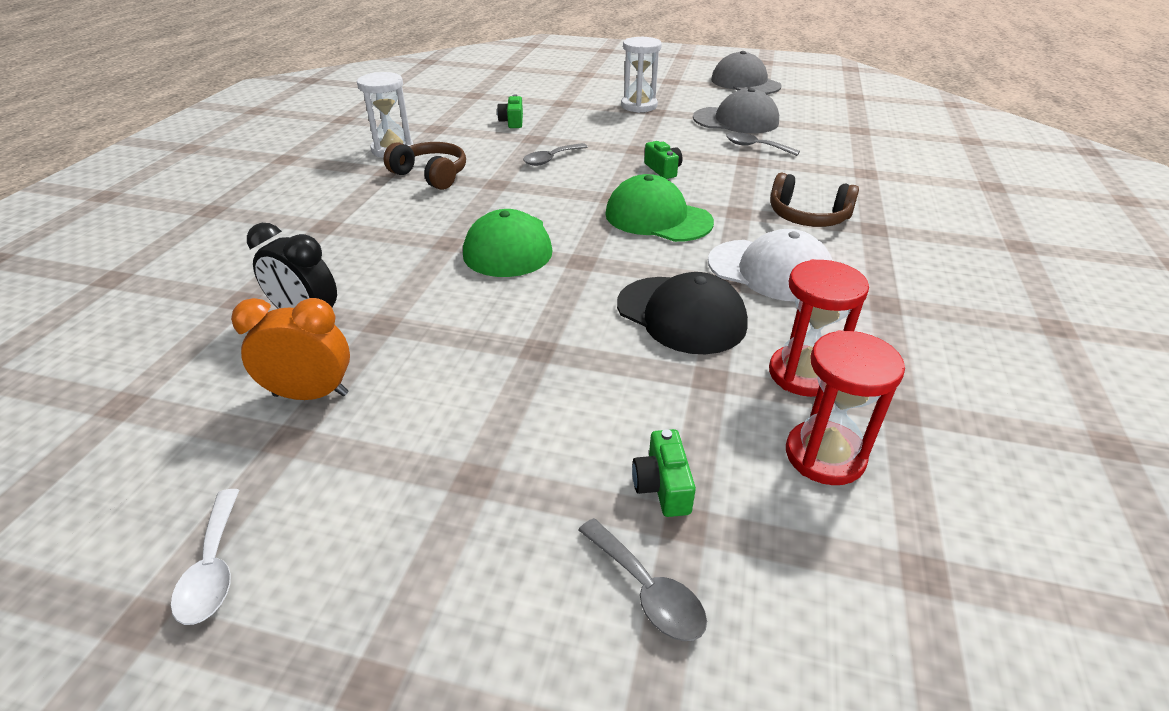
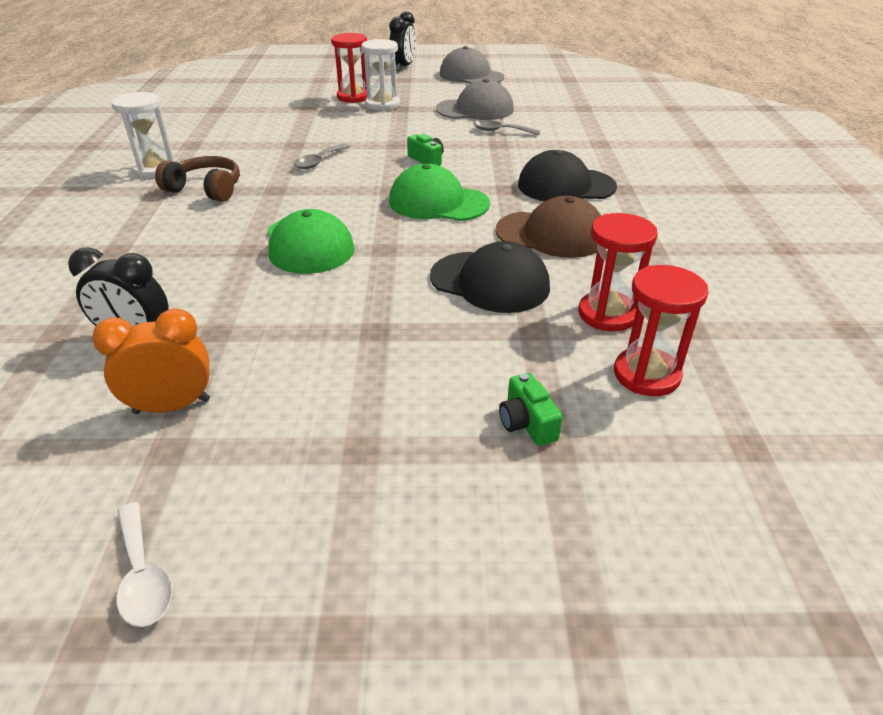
camera: 15 degrees left, 0 degrees up
(512, 122) = (267, 131): green camera -> none
(612, 95) = (353, 97): none -> red hourglass
(647, 590) = (545, 506): grey spoon -> none
(676, 68) = (403, 67): none -> black clock
(770, 270) = (551, 234): white cap -> brown cap
(807, 217) = (566, 186): brown headphones -> black cap

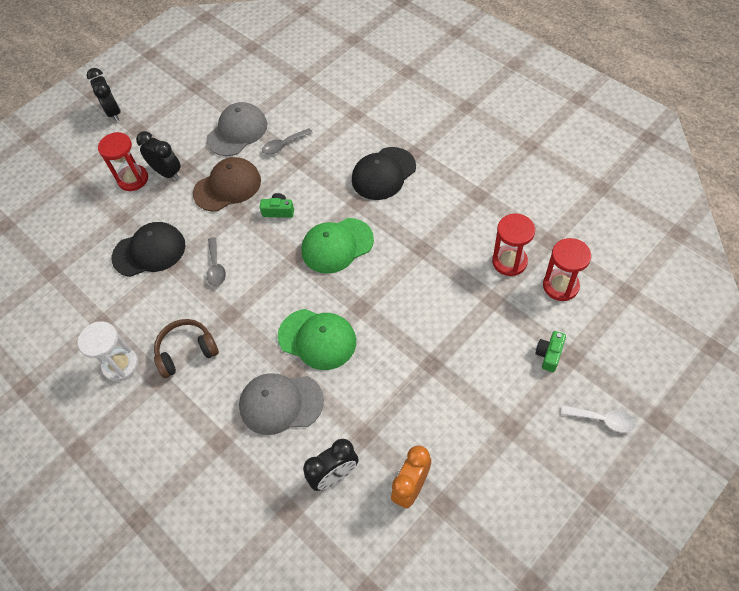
camera: 40 degrees left, 20 degrees up
(143, 575) = (515, 551): white spoon -> white spoon (603, 420)
(382, 105) = (167, 173): white hourglass -> black clock
(471, 75) = (180, 89): grey cap -> grey cap (281, 403)
(490, 282) = (438, 285): black cap -> black cap (149, 251)
(527, 423) = (549, 354): green camera -> green camera turned 90 degrees clockwise
(551, 234) = (423, 224): brown cap -> brown cap (227, 186)

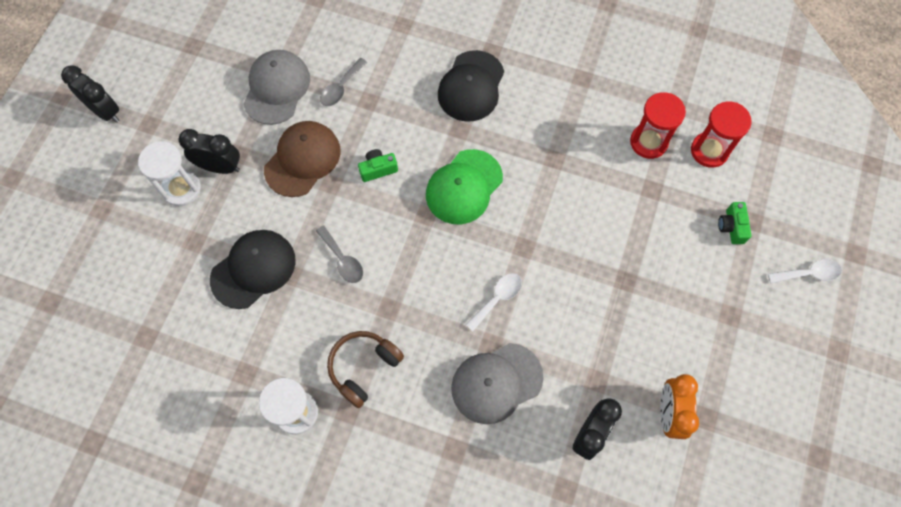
camera: 30 degrees left, 10 degrees up
(133, 179) = (181, 189): red hourglass -> white hourglass
(317, 339) = (497, 299): green cap -> white spoon

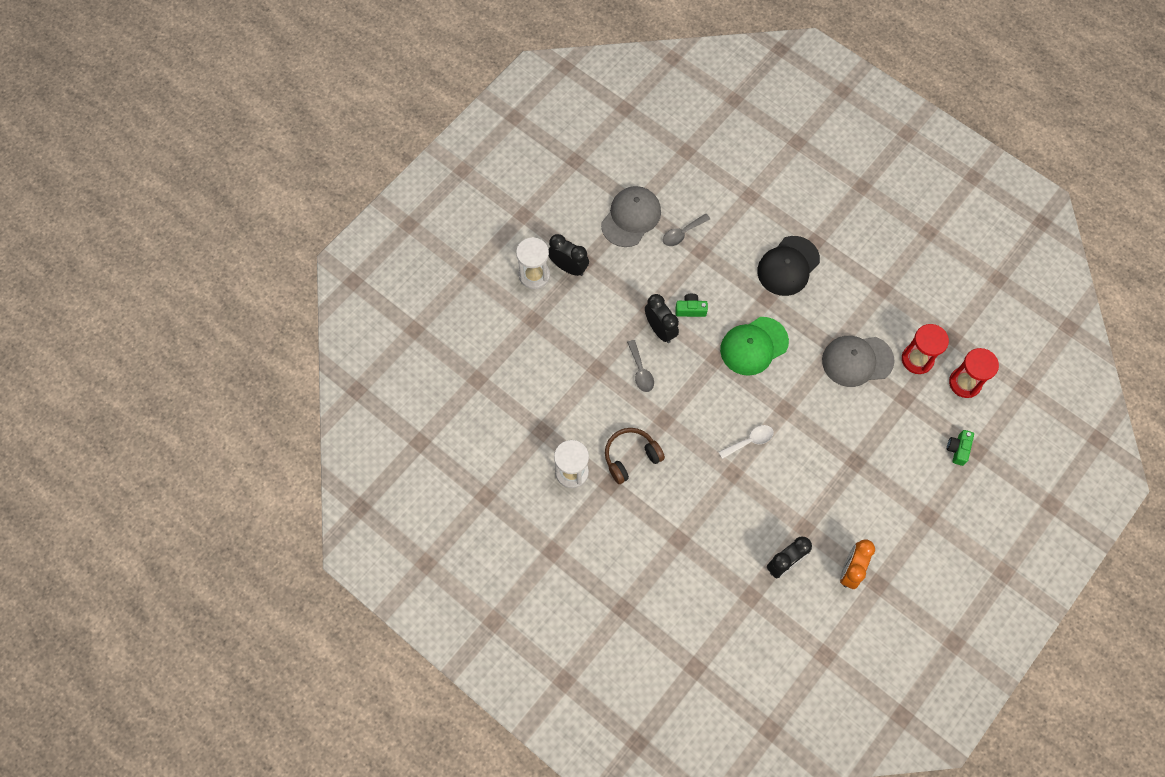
camera: 20 degrees right, 0 degrees up
(105, 111) = (493, 194): black clock -> black clock (660, 329)
(253, 269) = (571, 356): black cap -> none
(302, 160) = (634, 282): brown cap -> none
(496, 383) = (727, 503): grey cap -> grey cap (857, 361)
(808, 273) = (1005, 506): white spoon -> none

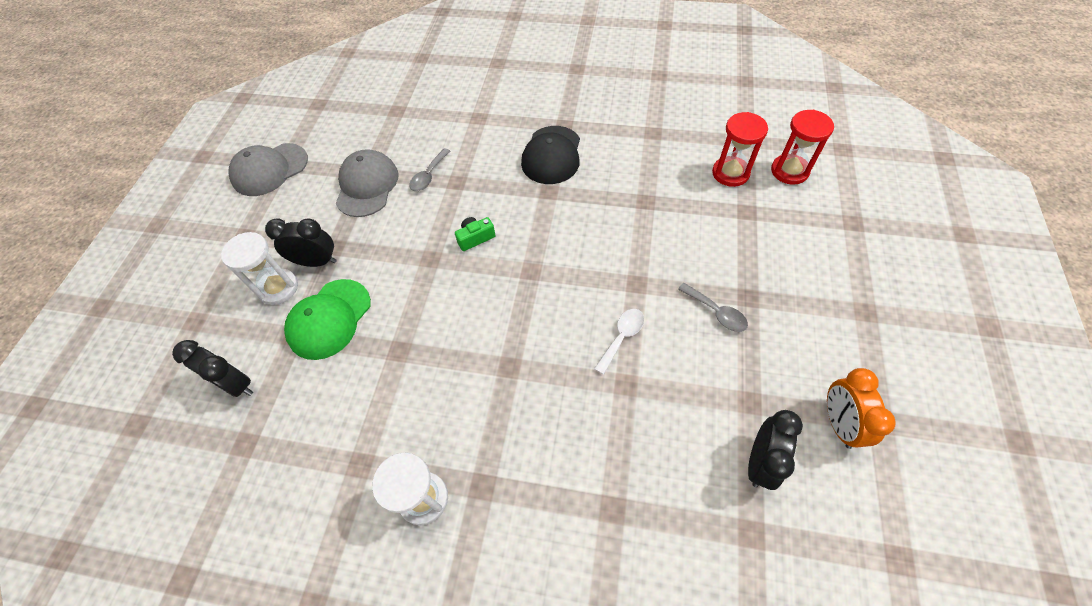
camera: 25 degrees left, 10 degrees down
(631, 457) = (492, 434): brown headphones -> none
(640, 371) = (452, 327): grey spoon -> grey spoon (716, 312)
(660, 329) = (452, 273): black clock -> black clock (236, 384)
(754, 346) = (563, 239): green cap -> green cap (329, 319)
(857, 361) = (676, 202): grey cap -> grey cap (270, 170)
(958, 449) = (835, 231): green camera -> none

